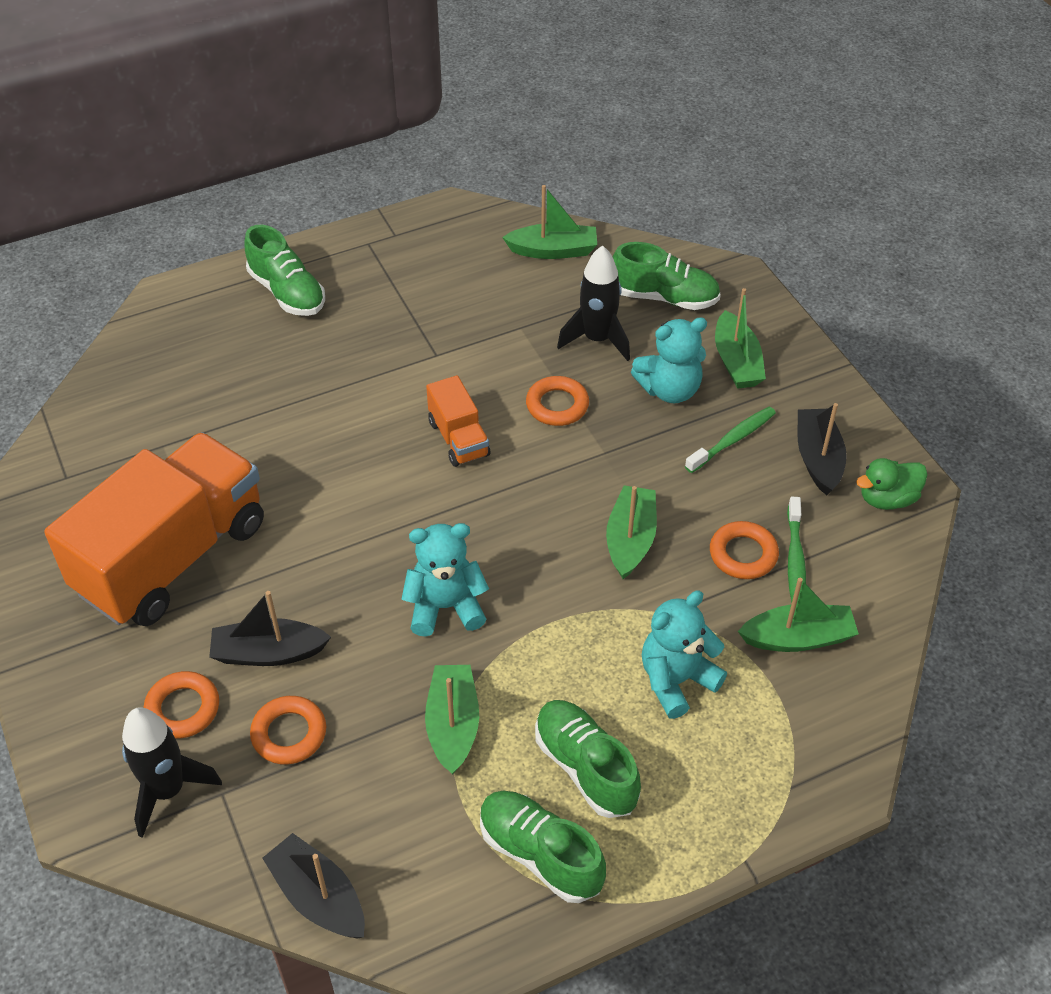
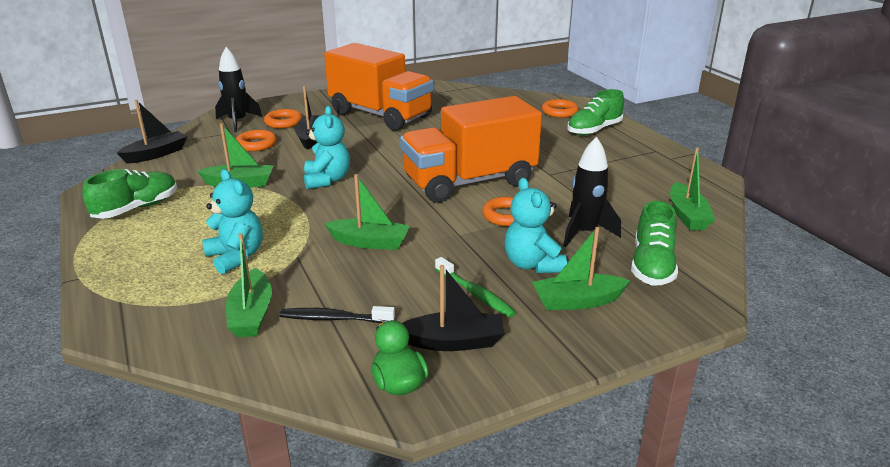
camera: 90 degrees right, 20 degrees down
(459, 438) = (469, 182): orange truck -> orange truck, size x2.23
(585, 768) = (186, 222): green shoe -> none
(743, 554) = (345, 292): orange ring -> orange ring (559, 112)
(795, 559) = (334, 318): green toothbrush -> black toothbrush

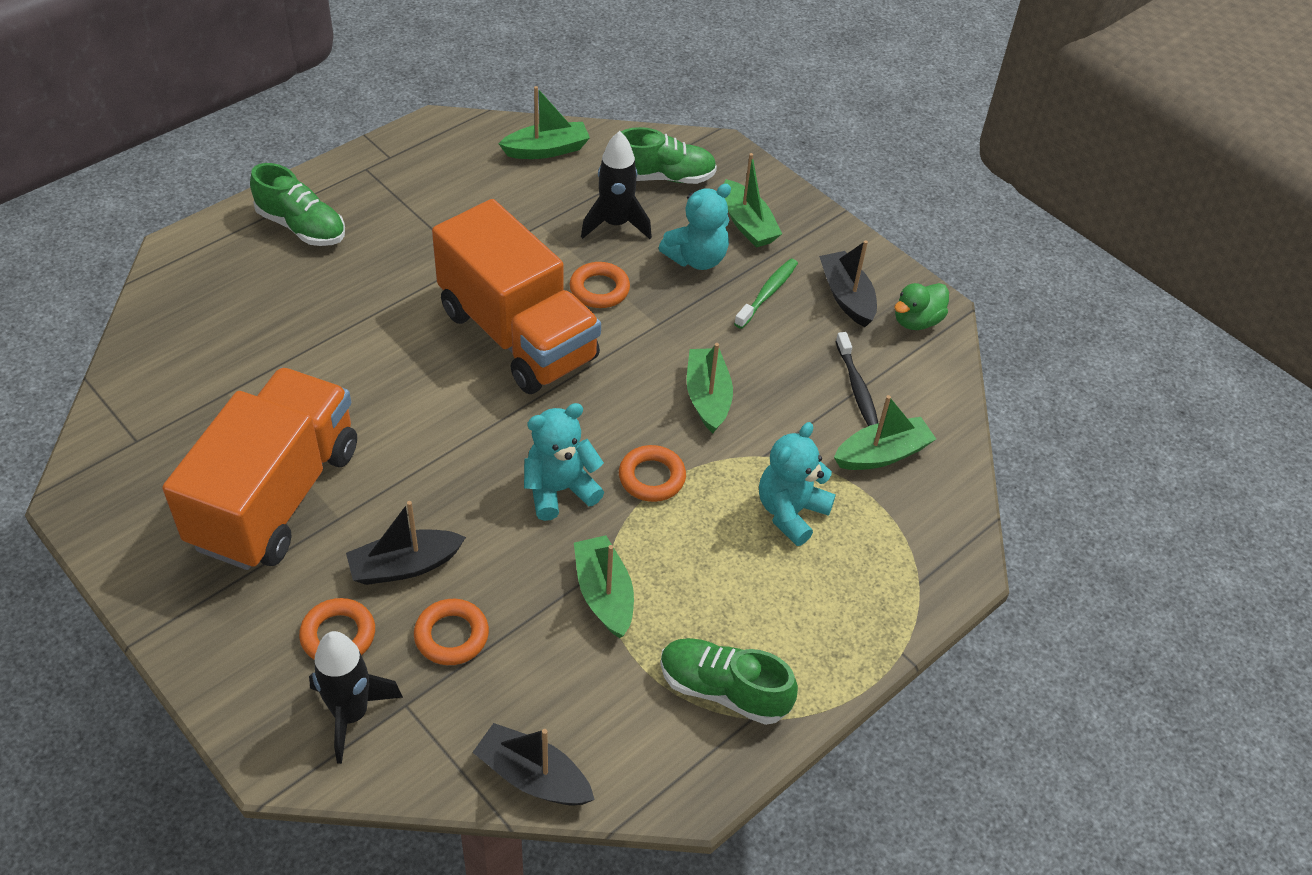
camera: 110 degrees left, 20 degrees up
(559, 112) = (227, 267): orange ring -> orange ring (652, 477)

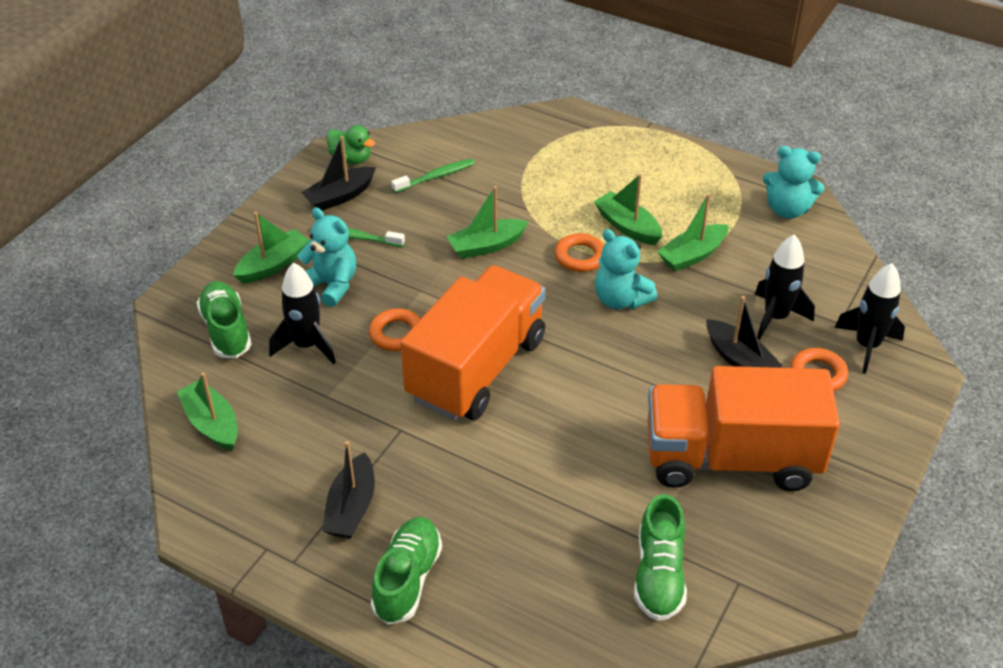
camera: 105 degrees left, 5 degrees down
(451, 636) = (775, 317): orange ring -> black rocket
(533, 776) = (840, 252): black boat -> black boat (351, 507)
(723, 690) = (724, 189): green shoe -> green shoe (659, 575)
(790, 512) = (569, 187): turquoise teddy bear -> turquoise teddy bear (787, 210)
(856, 387) = (436, 177): black toothbrush -> green toothbrush
(882, 454) = (493, 156): green boat -> green boat (627, 226)

